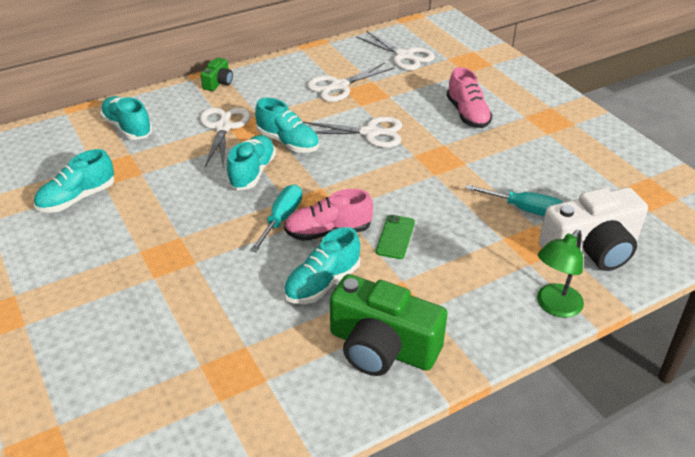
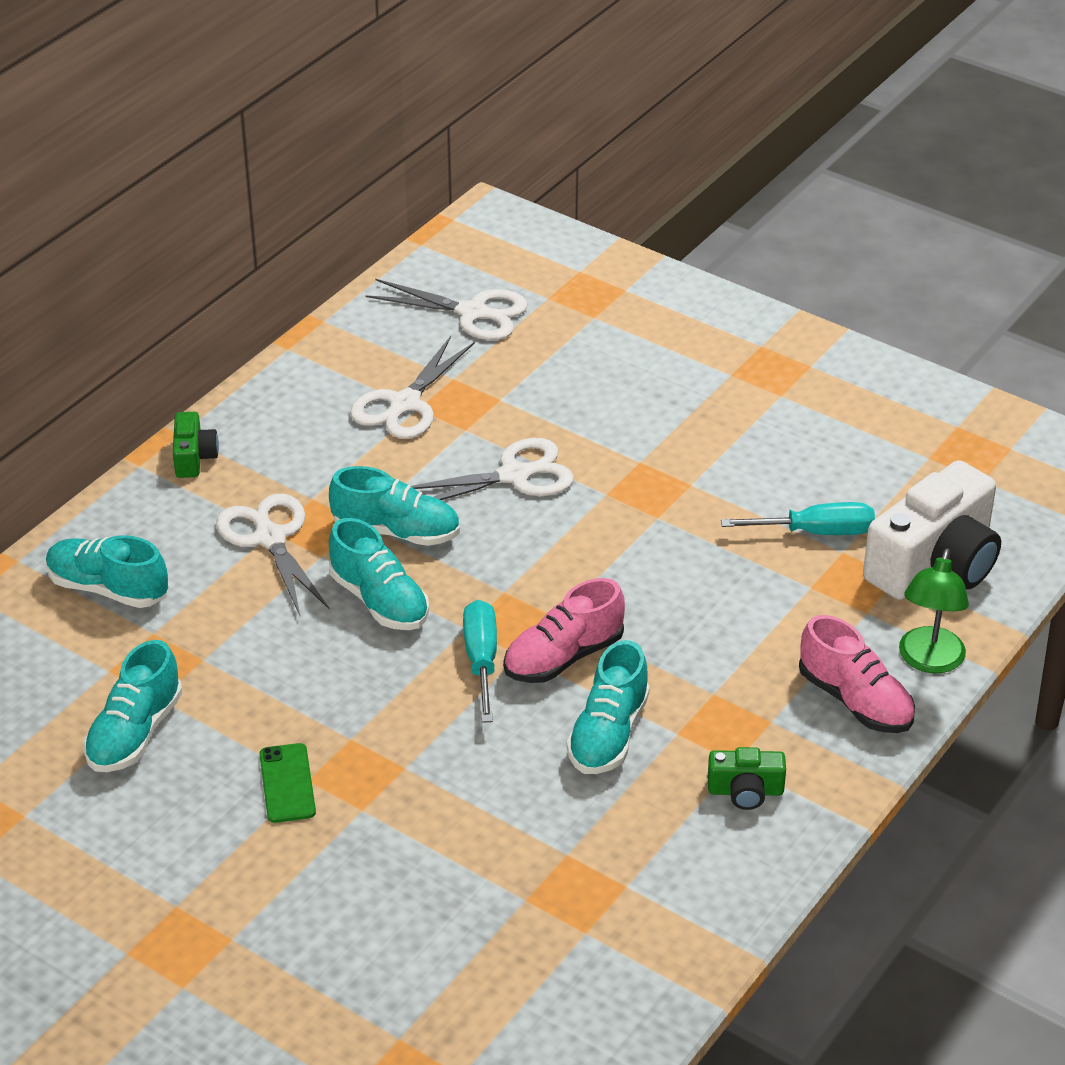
camera: 25 degrees left, 0 degrees up
(252, 172) = (379, 601): turquoise shoe -> turquoise shoe turned 150 degrees clockwise
(382, 347) = (745, 791): green camera -> green camera, size x0.47
(395, 237) = (663, 633): green phone -> green phone (287, 783)
(467, 114) = (642, 396): pink shoe -> pink shoe (855, 701)

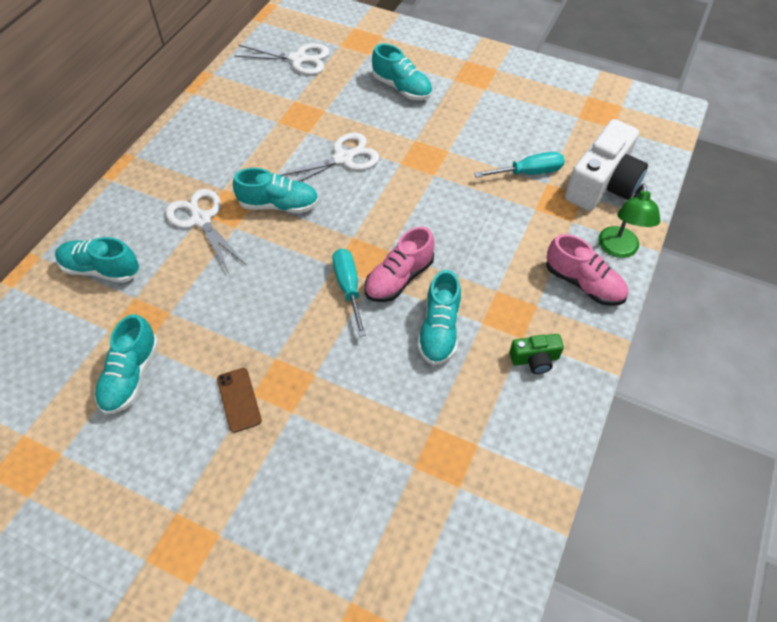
camera: 10 degrees left, 15 degrees up
(194, 457) = (146, 171): green camera -> none
(287, 783) = (239, 399): green phone -> brown phone
(379, 601) = (277, 254): turquoise shoe -> turquoise shoe (402, 88)
(404, 405) = (269, 121): white scissors -> none

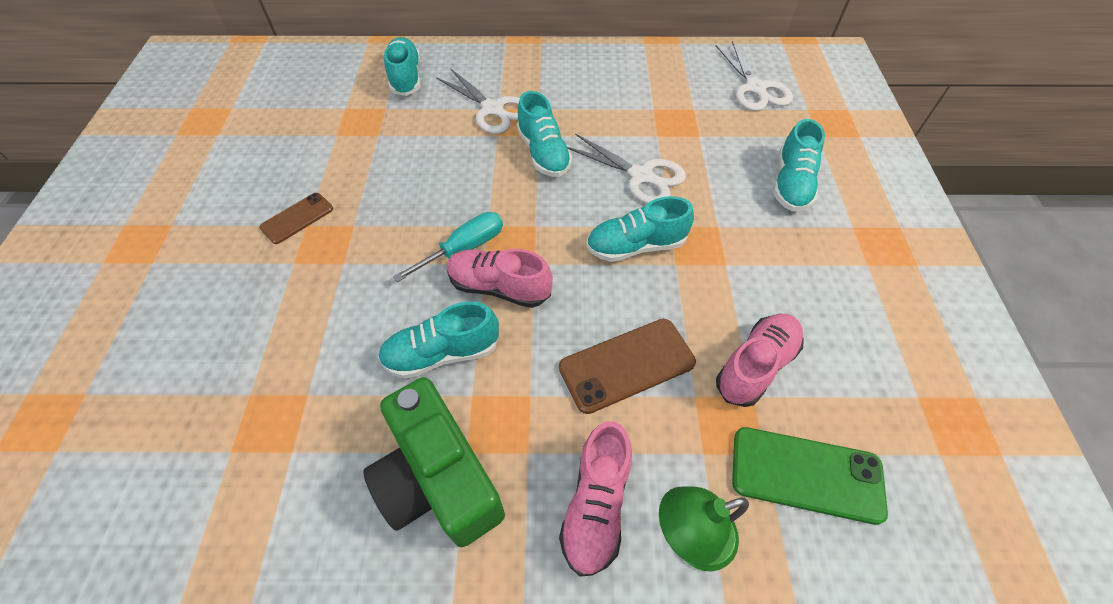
camera: 65 degrees right, 0 degrees up
(131, 375) = (303, 140): turquoise shoe -> turquoise shoe (636, 246)
(200, 219) = (493, 110): white scissors -> white scissors turned 105 degrees clockwise
(498, 232) = (626, 365): none -> brown phone
(528, 172) = (755, 366): turquoise screwdriver -> pink shoe
(535, 359) = (438, 478): green camera -> green camera, size x2.12
(602, 184) = (806, 474): white camera -> green phone

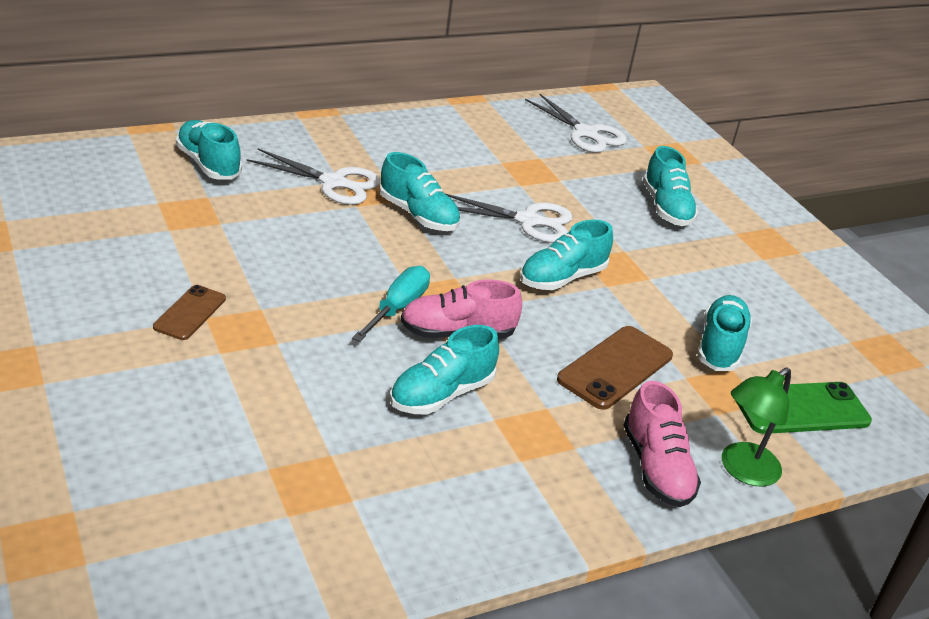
camera: 30 degrees left, 20 degrees down
(438, 478) = (510, 484): green camera -> none
(755, 366) = (720, 346): pink shoe -> turquoise shoe

